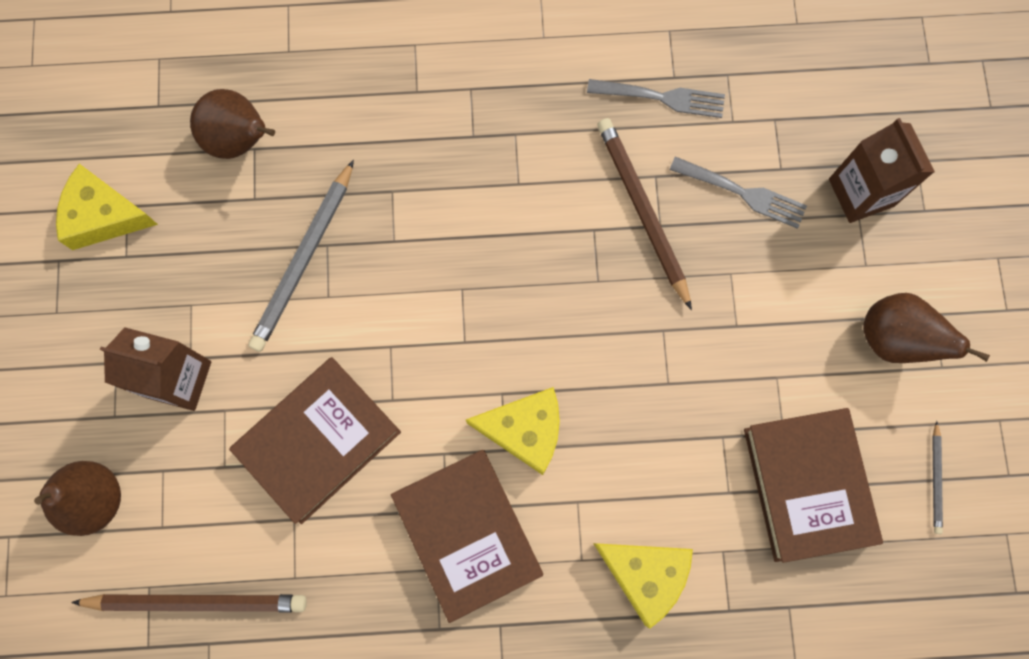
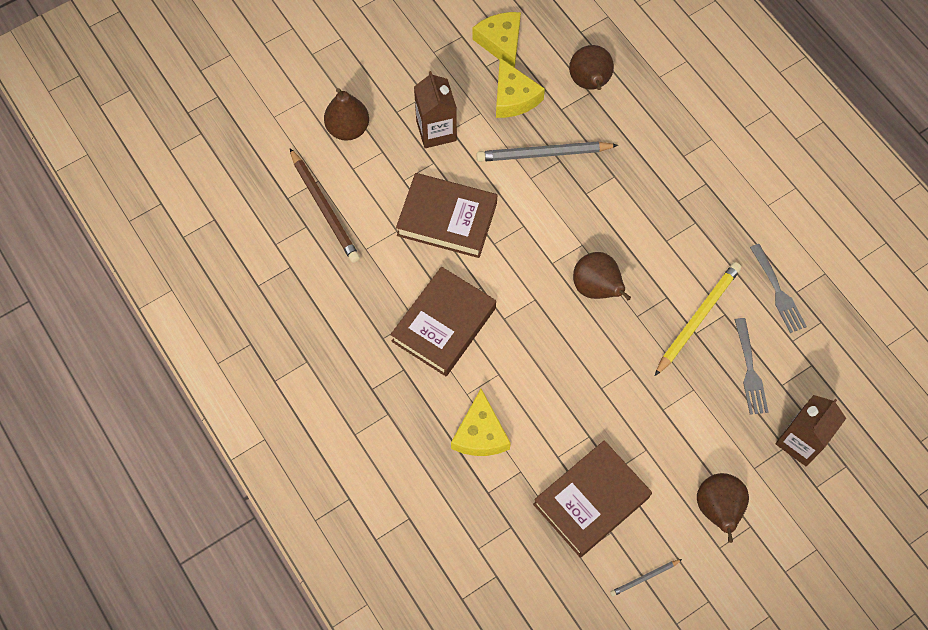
camera: 60 degrees right, 10 degrees down
(525, 430) = (522, 323): yellow cheese -> yellow cheese (514, 97)
(532, 307) = (597, 288): none -> brown pear
(643, 211) = (697, 318): brown pencil -> yellow pencil

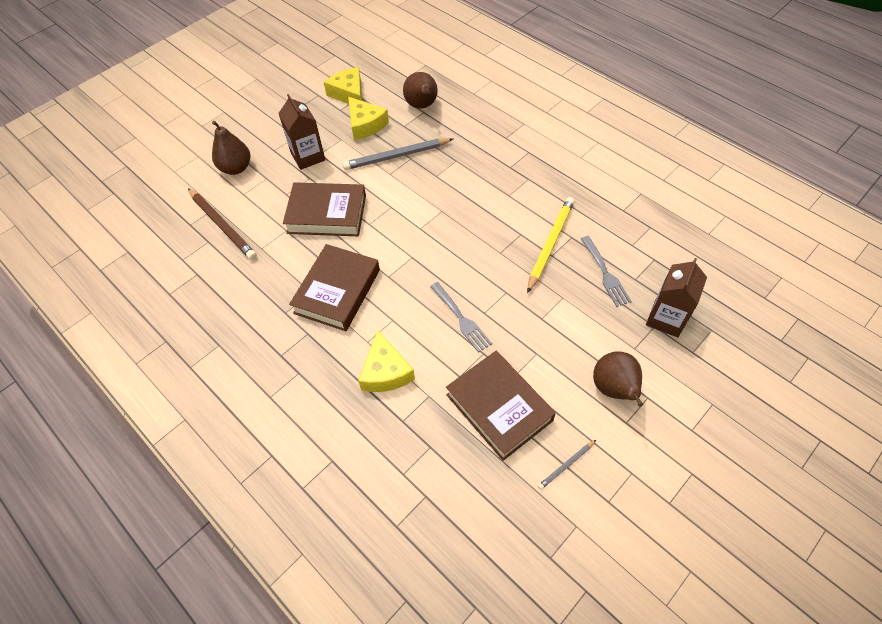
camera: 10 degrees left, 10 degrees down
(591, 501) = (499, 407): brown book -> brown book turned 75 degrees counterclockwise
(597, 288) = (461, 239): brown pear -> none
(778, 292) = (608, 213): grey fork -> grey fork (461, 319)

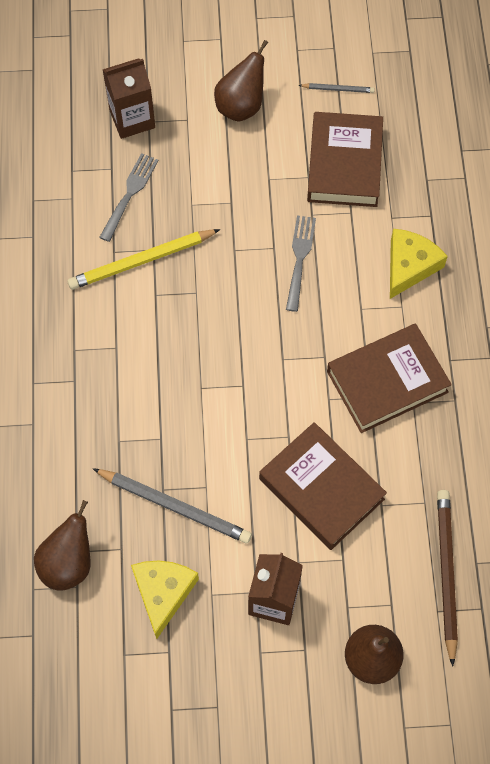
camera: 140 degrees left, 10 degrees up
(348, 93) = (132, 674): yellow cheese -> none

